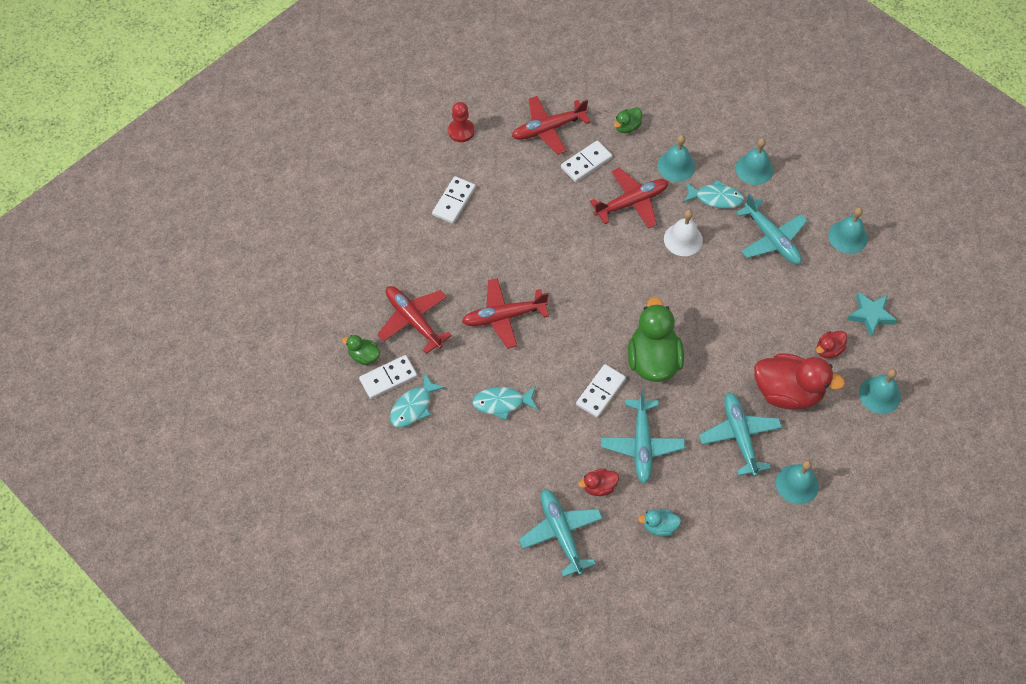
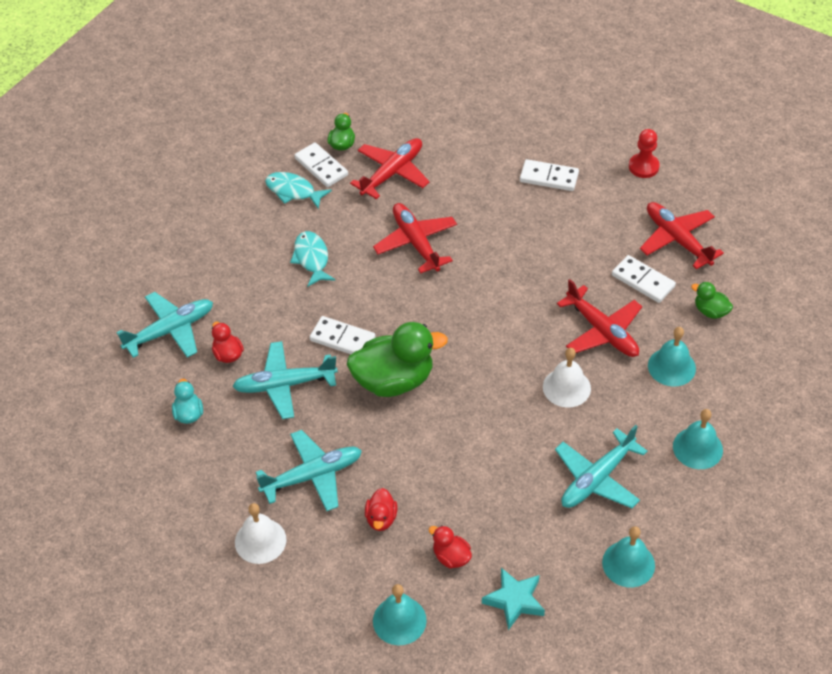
camera: 80 degrees right, 10 degrees down
(716, 198) = (638, 413): turquoise fish -> none
(787, 392) = (381, 518): red duck -> red duck, size x0.47
(797, 484) = (260, 540): turquoise bell -> white bell

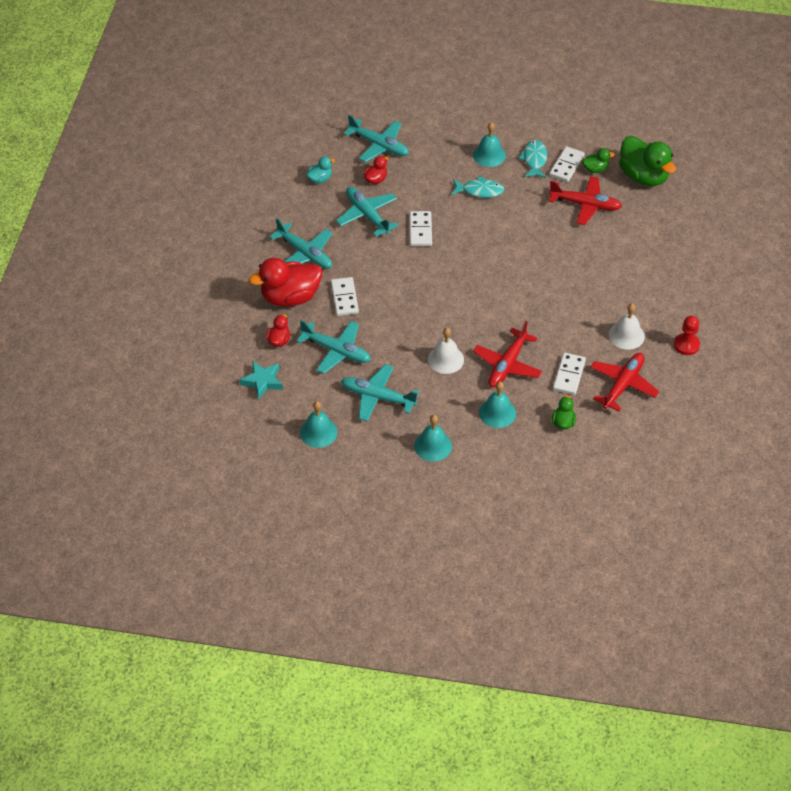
camera: 65 degrees right, 0 degrees up
(260, 540) = (246, 246): white bell -> white bell (626, 335)
(312, 258) = (480, 191): turquoise fish -> turquoise fish turned 45 degrees clockwise
(381, 518) = (290, 297): red duck -> red duck, size x2.13
(394, 380) = (401, 267): green duck -> green duck (643, 176)
(399, 620) = (222, 330): turquoise bell -> turquoise bell (489, 155)
(416, 243) = (527, 239): red plane -> none
(500, 497) = (336, 351): none -> turquoise plane
(549, 177) = (638, 292): white domino -> white domino (344, 298)

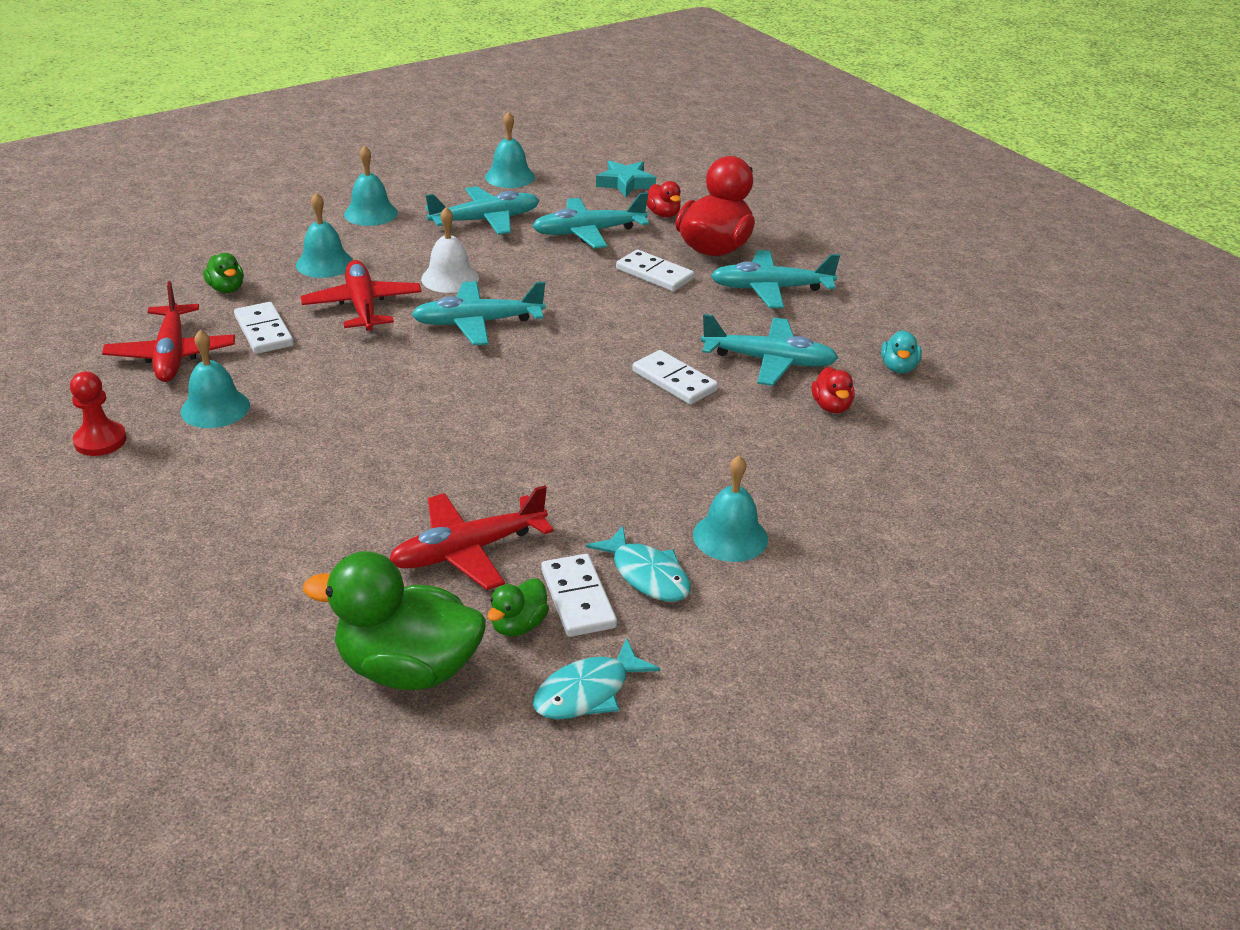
camera: 135 degrees right, 15 degrees down
(379, 145) = (906, 451): turquoise plane -> turquoise plane (478, 323)
(480, 191) = (667, 475): turquoise fish -> turquoise fish (587, 692)
(626, 335) = (215, 408): white bell -> turquoise bell

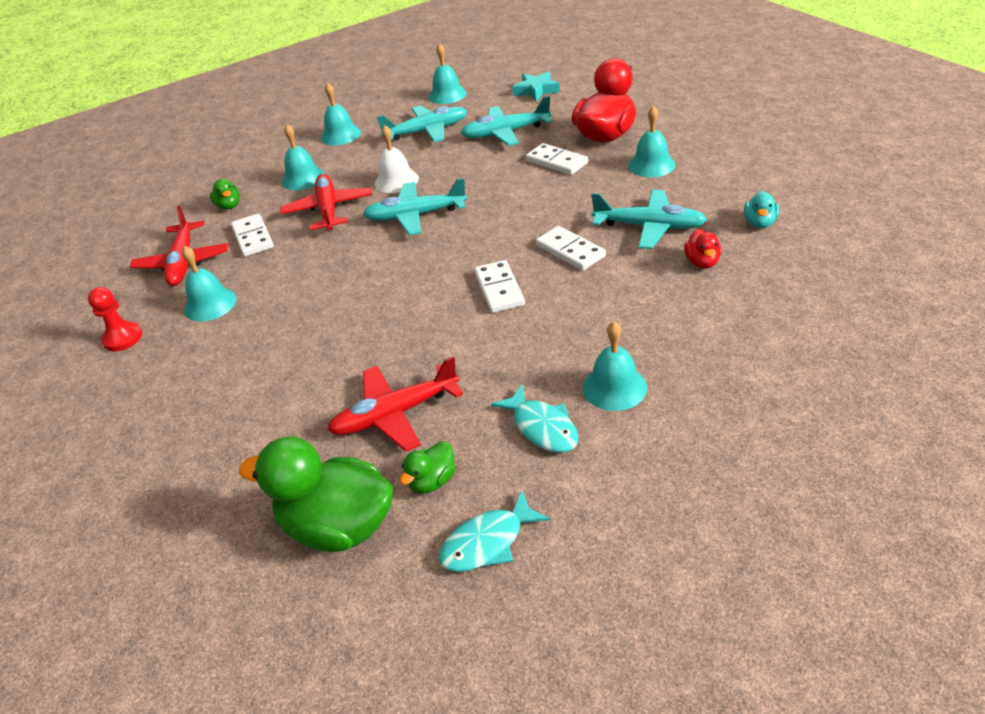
camera: 10 degrees right, 5 degrees up
(578, 598) = (483, 453): white domino -> white domino (499, 289)
(663, 214) = (565, 112): red duck -> none
(771, 289) = (651, 165): turquoise plane -> turquoise bell

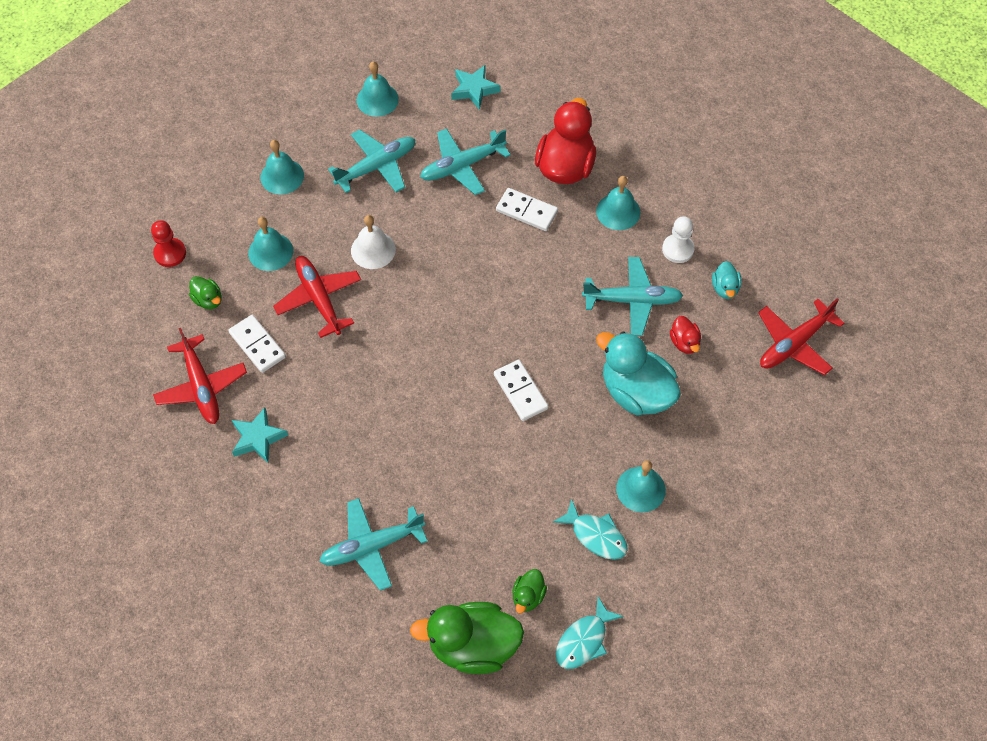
camera: 20 degrees left, 20 degrees up
(122, 338) = (193, 489): red pawn -> red pawn (170, 253)
(210, 304) = (258, 438): turquoise bell -> turquoise star
(395, 414) = (478, 539): red plane -> red plane (794, 343)
(416, 215) = (411, 301): turquoise plane -> turquoise plane (372, 546)
(570, 251) = (570, 338): white domino -> none
(633, 299) = (636, 392): none -> turquoise duck
(710, 192) = (678, 249): none -> white pawn

